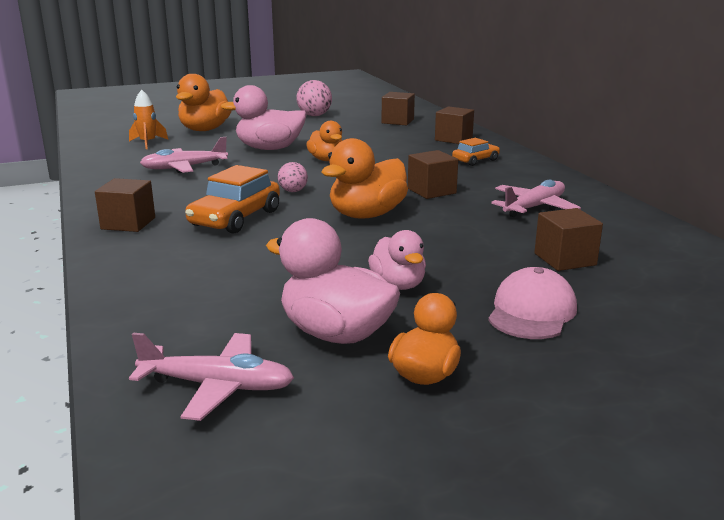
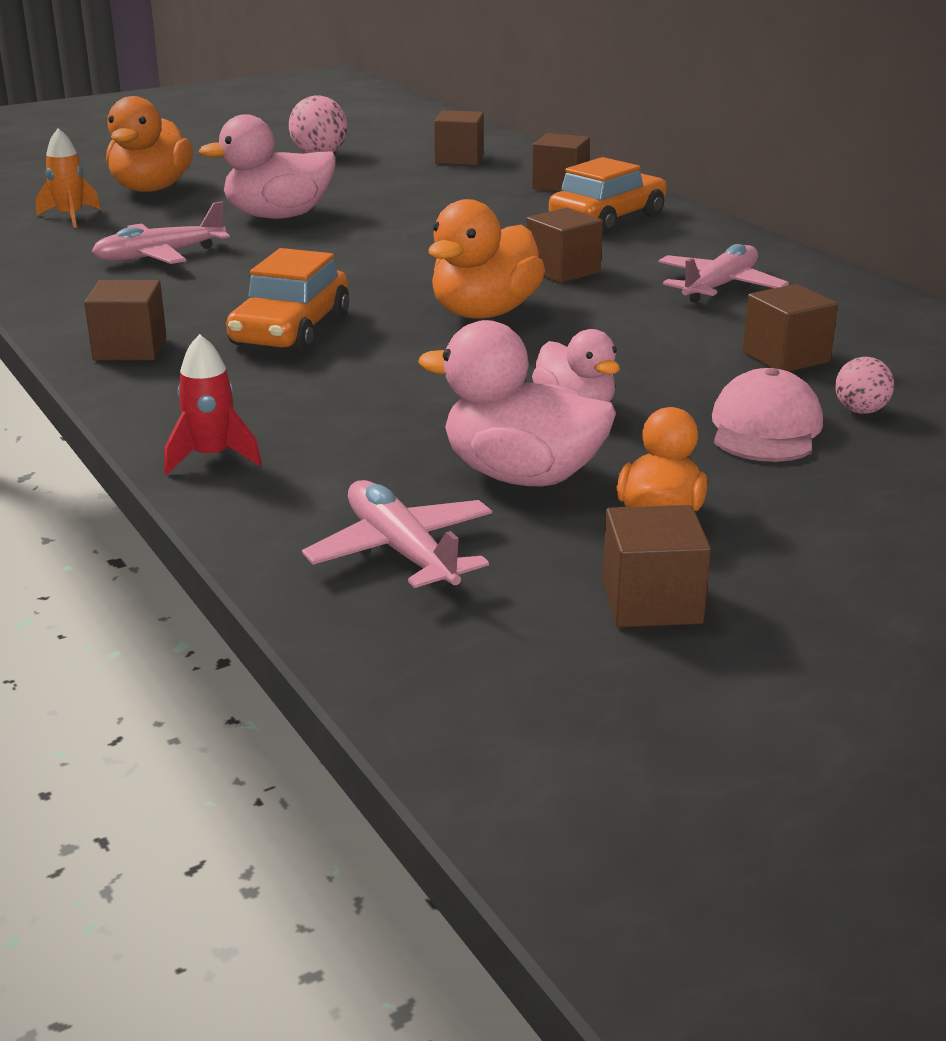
camera: 10 degrees left, 5 degrees up
(131, 301) = (212, 457): none -> red rocket
(217, 386) = (401, 551): pink plane -> pink plane turned 120 degrees counterclockwise
(293, 191) = (354, 283): pink ball -> pink ball (860, 411)
(326, 160) = (379, 230): orange duck -> none
(387, 452) = (651, 602): none -> brown cube
(475, 160) = (607, 219): orange car -> orange car, size x1.72

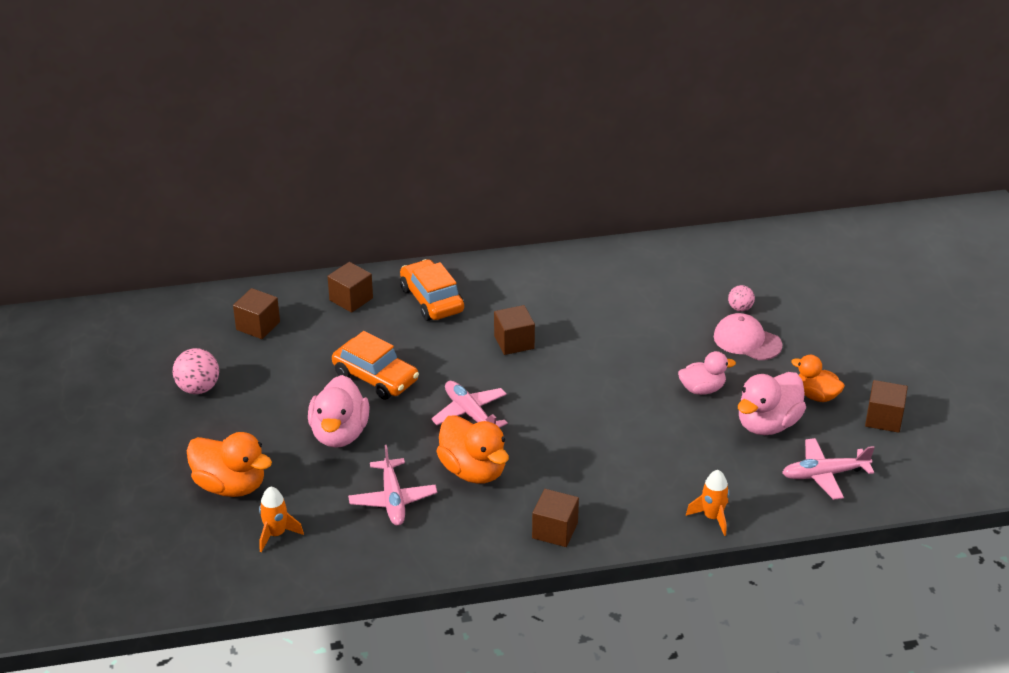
camera: 70 degrees left, 10 degrees up
(212, 457) = (712, 517): red rocket -> orange rocket
(291, 330) = (556, 463): orange car -> orange car (375, 377)
(484, 313) = (565, 387): orange duck -> orange duck (473, 471)
(720, 287) = (568, 296): pink plane -> pink plane (470, 413)
(785, 357) = (672, 308): brown cube -> none

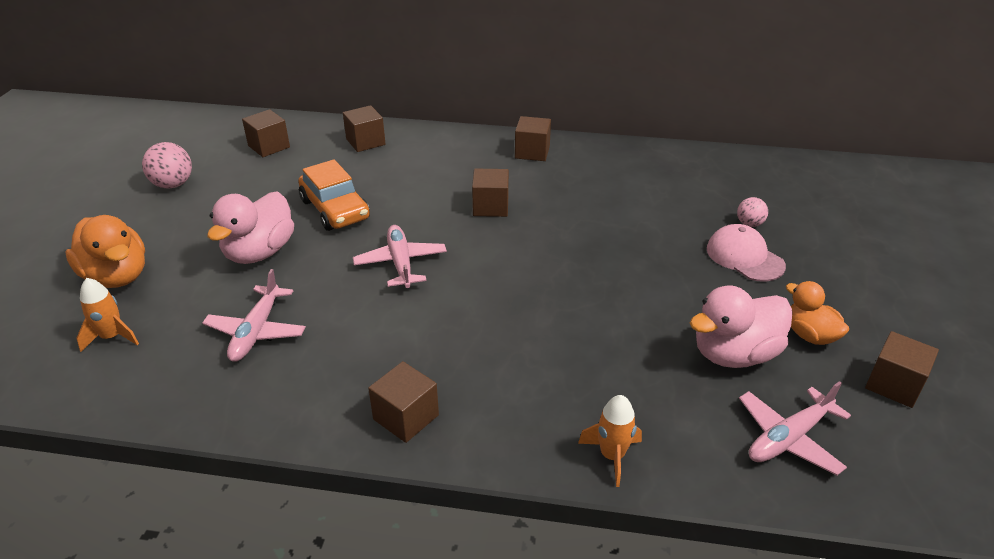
camera: 20 degrees right, 0 degrees up
(431, 300) = (437, 156): orange car -> none
(473, 471) = (362, 322): orange duck -> none
(518, 275) = (532, 152): none -> brown cube
(702, 389) = (670, 296): pink duck -> none
(824, 474) = (788, 438): pink plane -> pink plane turned 45 degrees counterclockwise

